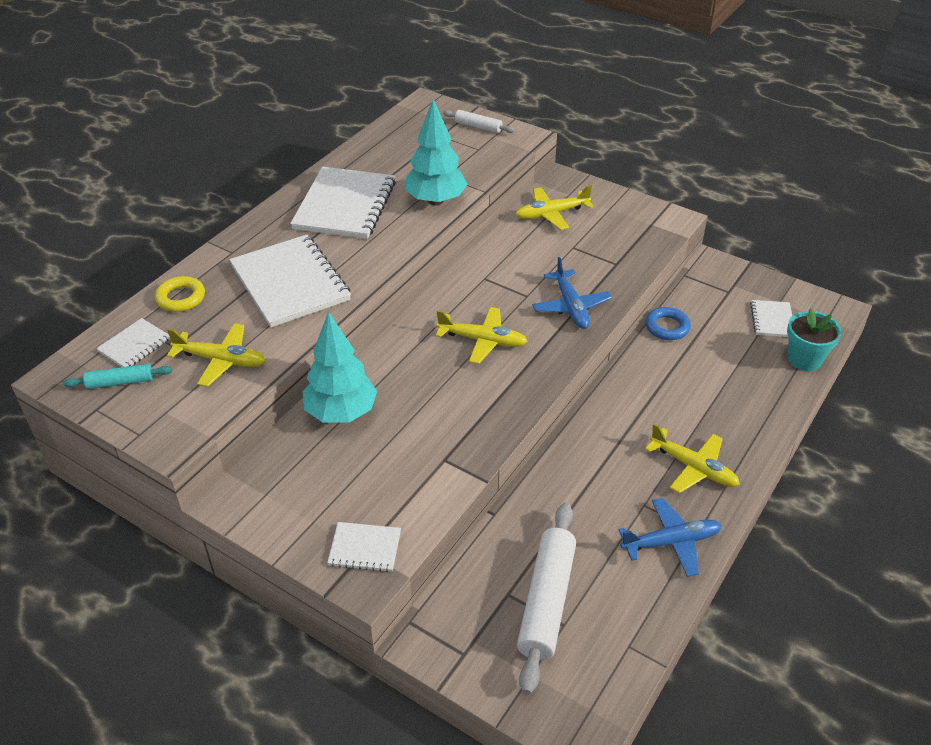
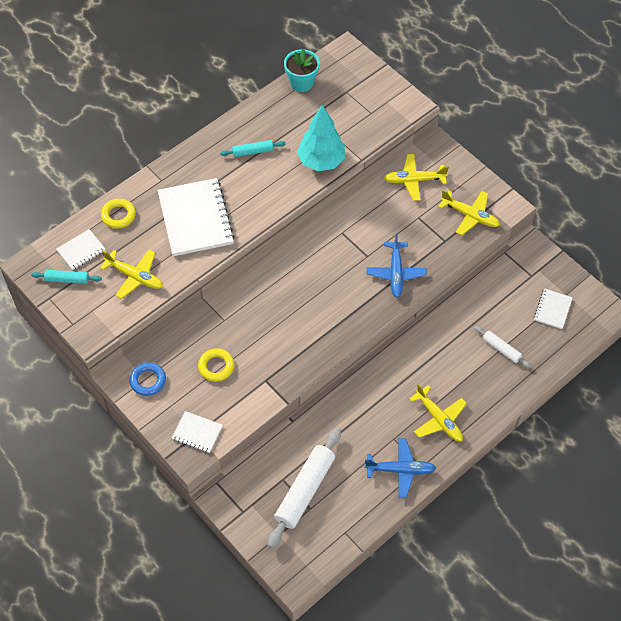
camera: 15 degrees right, 15 degrees up
(341, 412) = (208, 327): turquoise tree -> none
(345, 205) = (253, 151): white notebook -> turquoise rolling pin
(367, 457) = (216, 366): none -> yellow ring
(478, 127) = (379, 88): white rolling pin -> white rolling pin (501, 349)
(482, 340) = (322, 289): yellow plane -> yellow plane (470, 215)
(667, 327) = (470, 298): blue ring -> blue ring (148, 381)
(804, 359) = (560, 350): turquoise flower pot -> turquoise flower pot (301, 83)

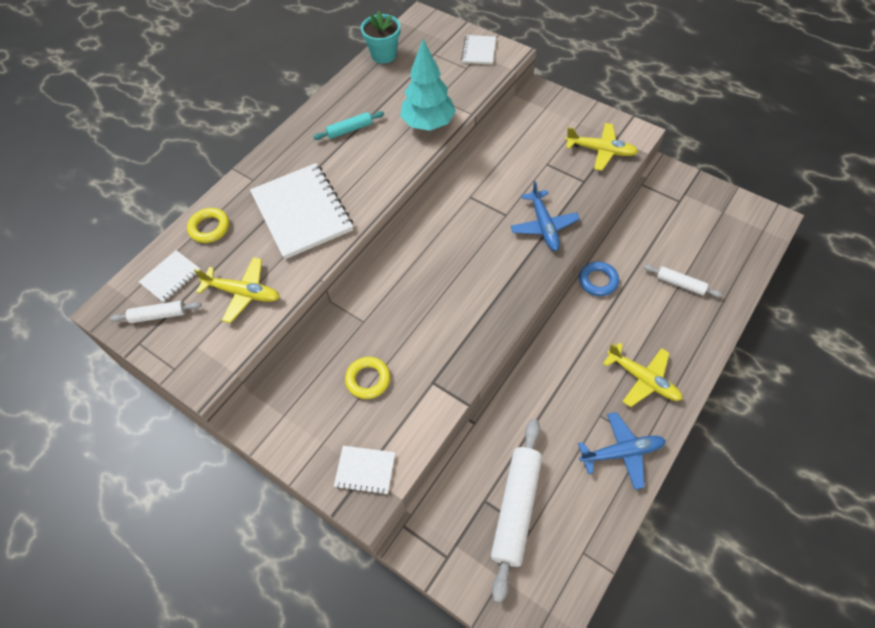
camera: 10 degrees left, 0 degrees up
(67, 279) = (159, 315): turquoise rolling pin -> white rolling pin
(148, 381) = (287, 417): blue ring -> blue ring (598, 281)
(414, 180) = (529, 129): yellow plane -> none
(552, 309) = (716, 230): white notebook -> white notebook (479, 51)

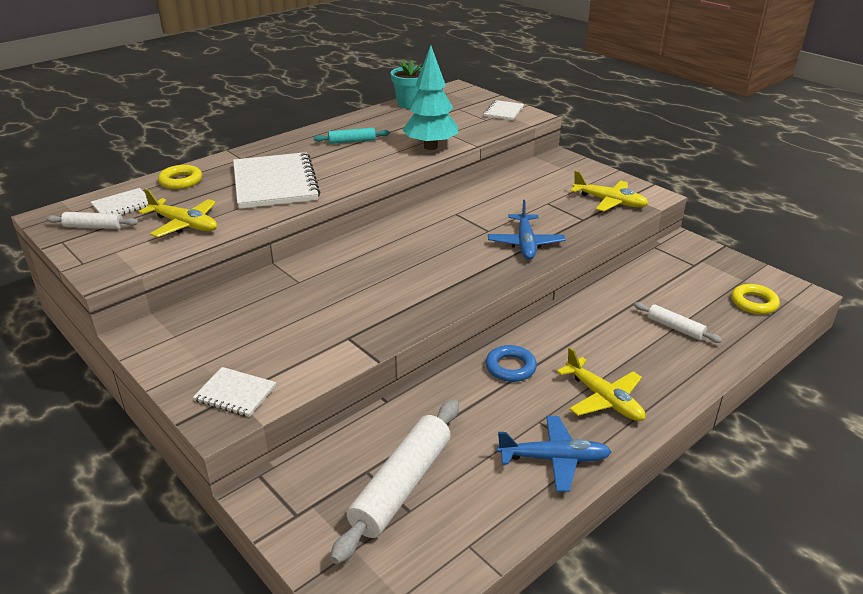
camera: 10 degrees right, 25 degrees down
(368, 379) = (279, 324): yellow ring -> yellow ring (754, 303)
(598, 281) = (578, 311): blue ring -> blue ring (510, 367)

